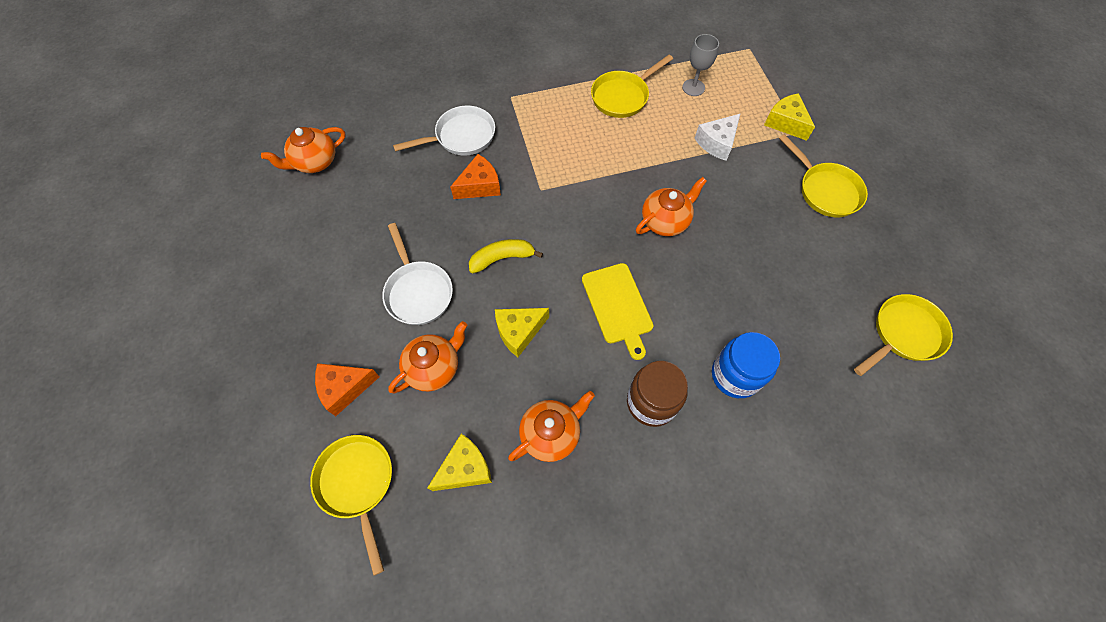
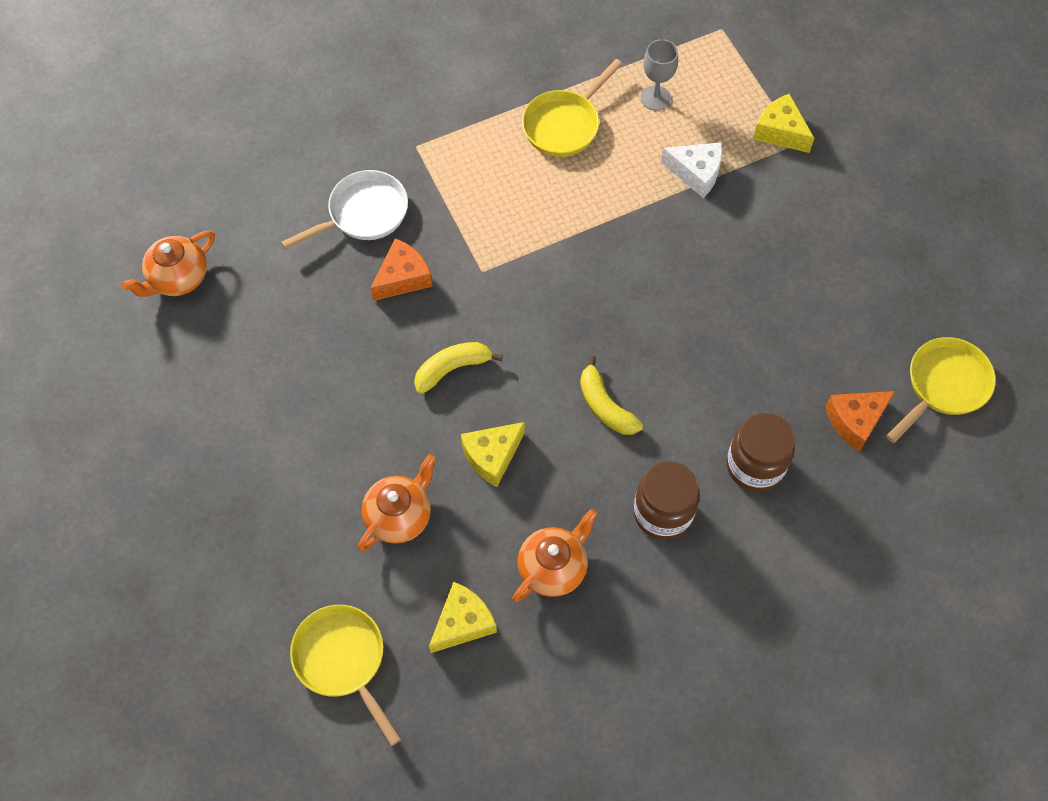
camera: 10 degrees left, 0 degrees up
(344, 388) = (298, 557): orange cheese -> orange cheese (855, 421)
(418, 292) = (357, 427): white pan -> none
(618, 306) = (605, 406): yellow cutting board -> yellow banana
(665, 221) = (646, 289): orange teapot -> none
(717, 143) = (696, 173): white cheese -> white cheese turned 105 degrees counterclockwise
(735, 375) = (755, 466): blue jar -> brown jar
(825, 190) = (839, 218): yellow pan -> none

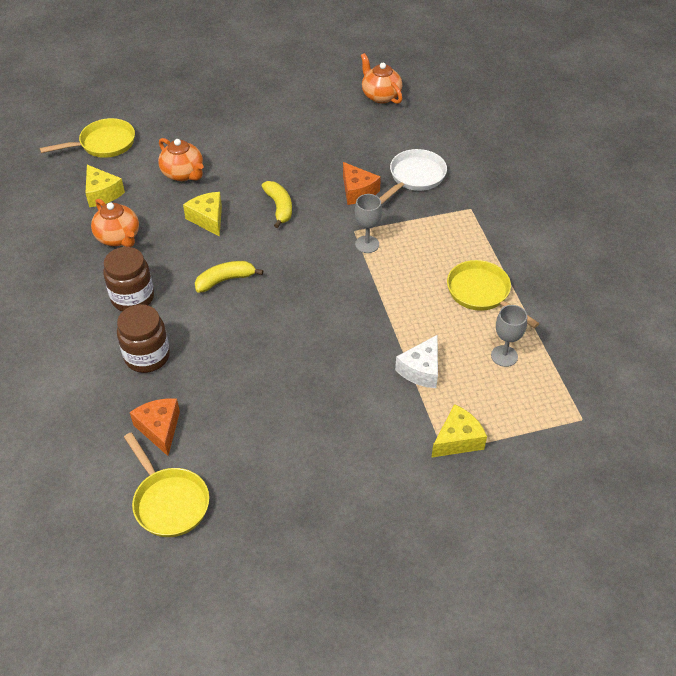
camera: 100 degrees right, 15 degrees down
(363, 213) = (415, 177): white pan -> white pan turned 120 degrees counterclockwise
(505, 252) = (367, 244): none -> grey goblet

